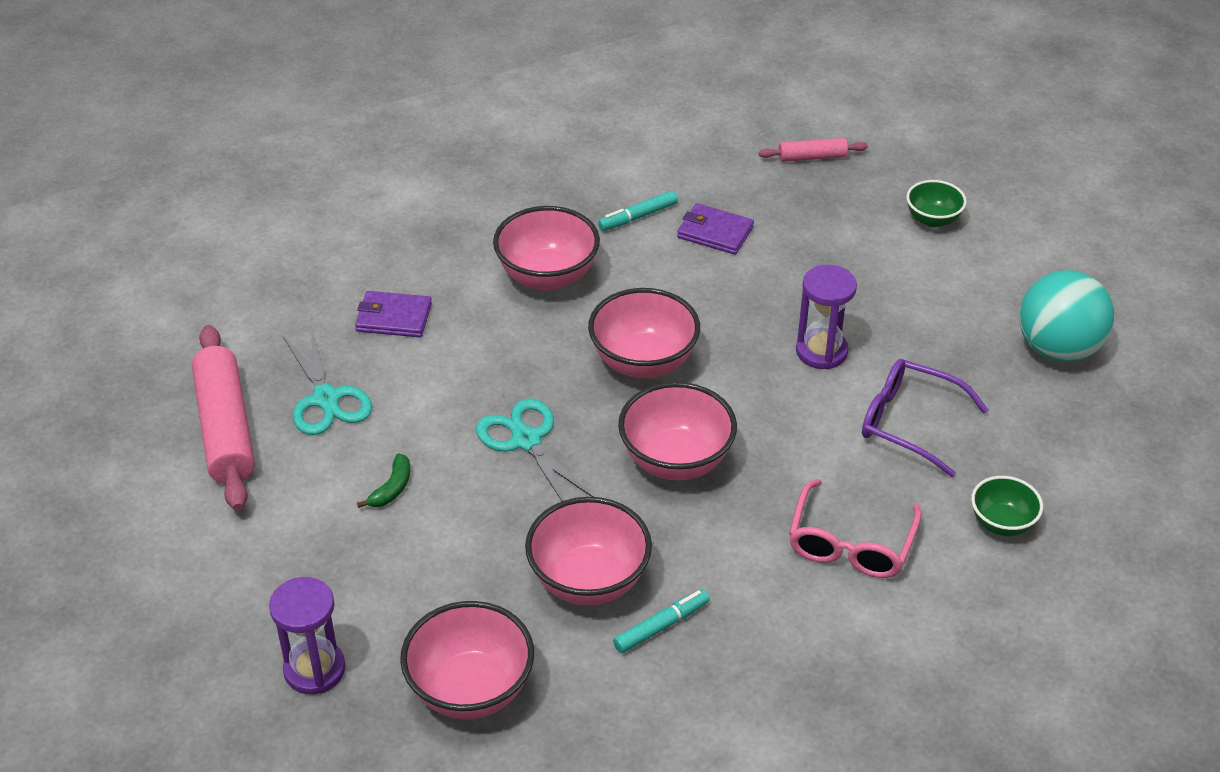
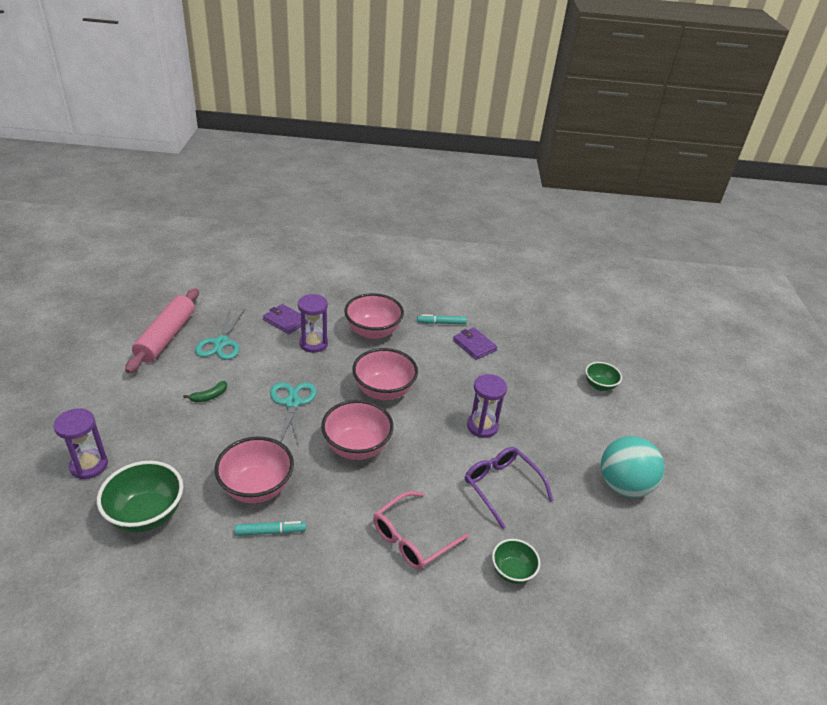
camera: 25 degrees right, 5 degrees down
(470, 689) = (147, 514): pink bowl -> green bowl
(473, 335) = (313, 343): none -> purple hourglass
(812, 157) = (555, 330): pink rolling pin -> none

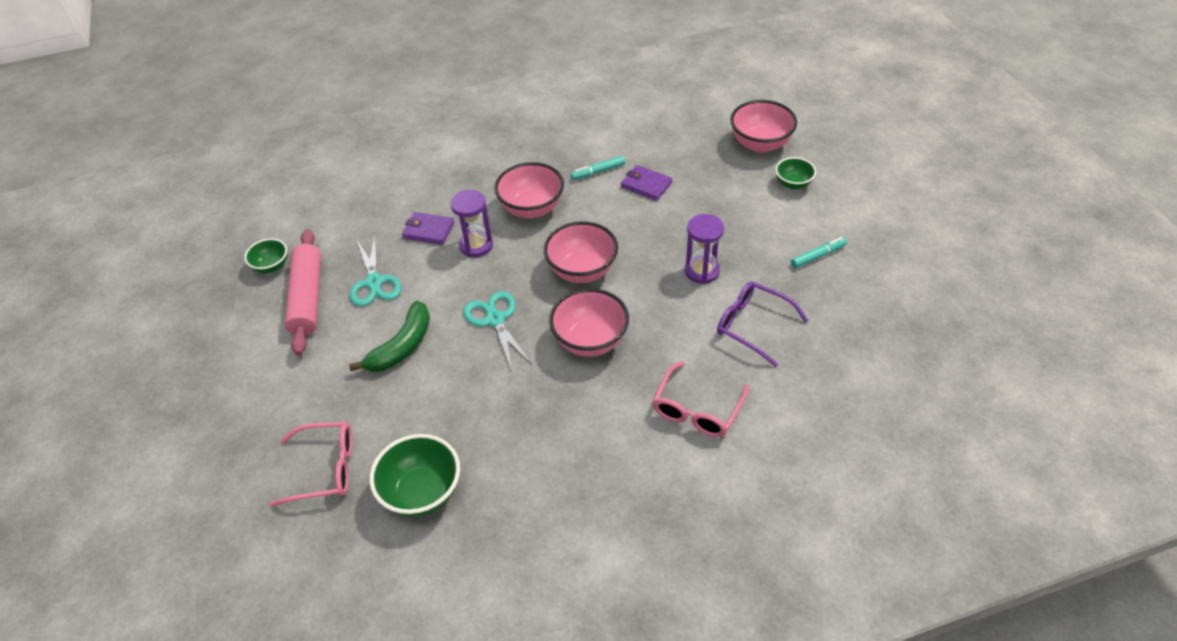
camera: 15 degrees left, 10 degrees up
(89, 465) = (325, 469): purple hourglass -> pink glasses
(209, 396) = (402, 346): green banana -> green banana, size x1.99
(257, 487) = (516, 421): pink bowl -> pink bowl (760, 144)
(270, 531) = (557, 458): turquoise marker -> turquoise marker (818, 256)
(512, 571) = (804, 403): green bowl -> green bowl (271, 266)
(623, 486) = (864, 280): turquoise ball -> none

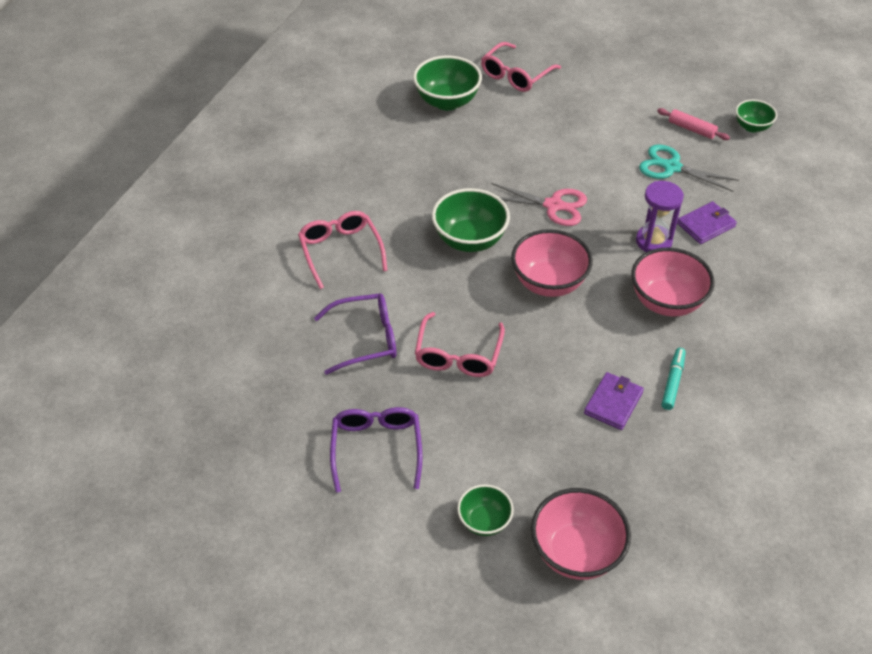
camera: 130 degrees right, 0 degrees up
(307, 298) = (691, 129): pink rolling pin -> pink rolling pin, size x0.51
(402, 346) = (583, 149): green banana -> none
(495, 320) = (553, 205): turquoise scissors -> pink scissors
(590, 341) = (469, 240): pink bowl -> green bowl
(646, 185) = (613, 403): purple wallet -> purple wallet turned 45 degrees counterclockwise
(702, 271) = (458, 355): purple hourglass -> pink glasses
(818, 256) = (376, 448): turquoise marker -> purple glasses

